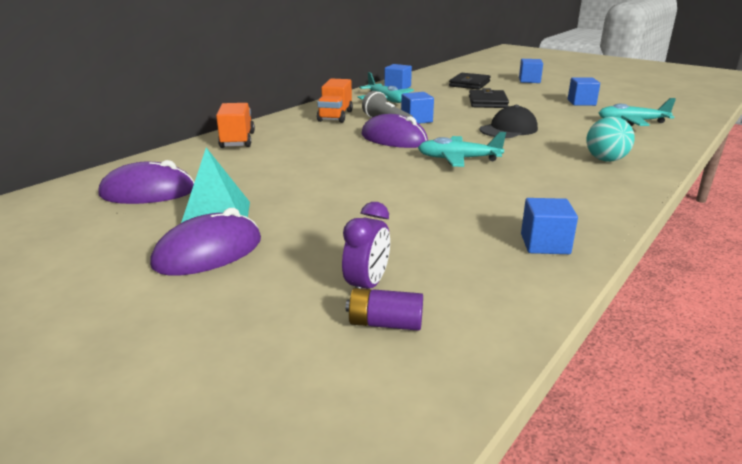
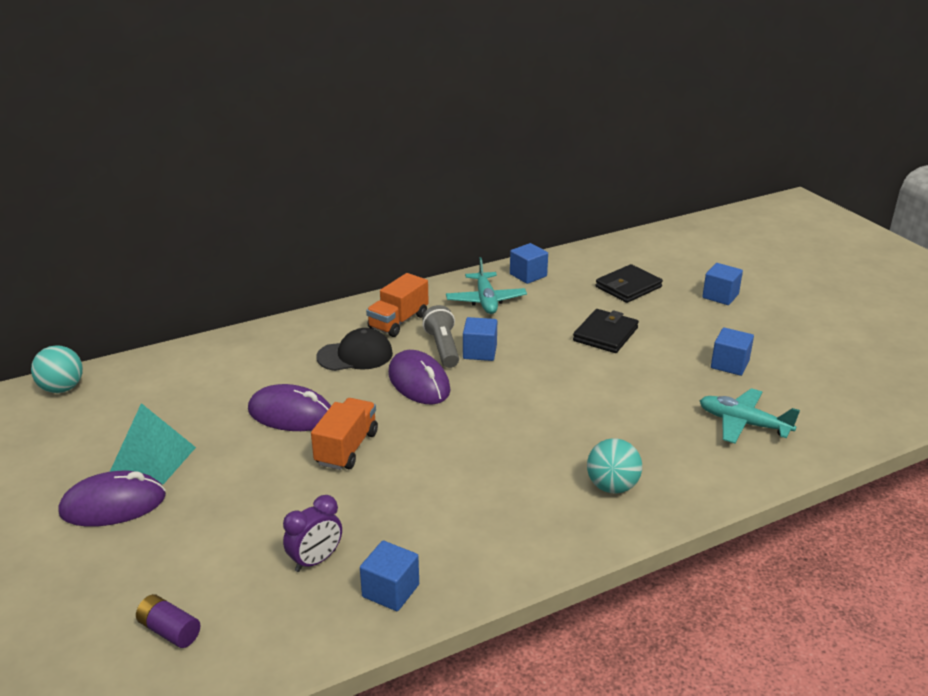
camera: 25 degrees right, 5 degrees up
(62, 193) = (62, 388): none -> turquoise ball
(148, 192) = (126, 407): purple mouse -> purple mouse (291, 414)
(237, 140) = (263, 343): orange truck -> orange truck (346, 448)
(367, 286) = (194, 586): purple clock -> purple clock (315, 560)
(458, 159) = (449, 438): turquoise plane -> none
(508, 129) = (566, 398): black cap -> black cap (355, 355)

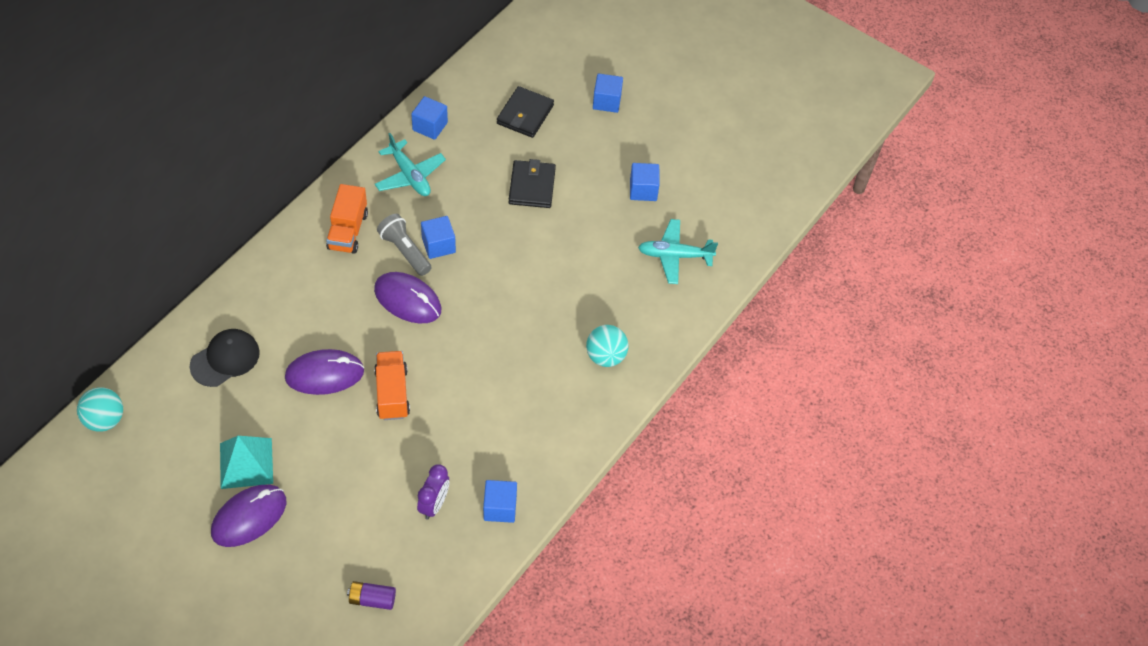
camera: 30 degrees left, 25 degrees up
(355, 355) = (335, 287): black cap -> black cap (225, 359)

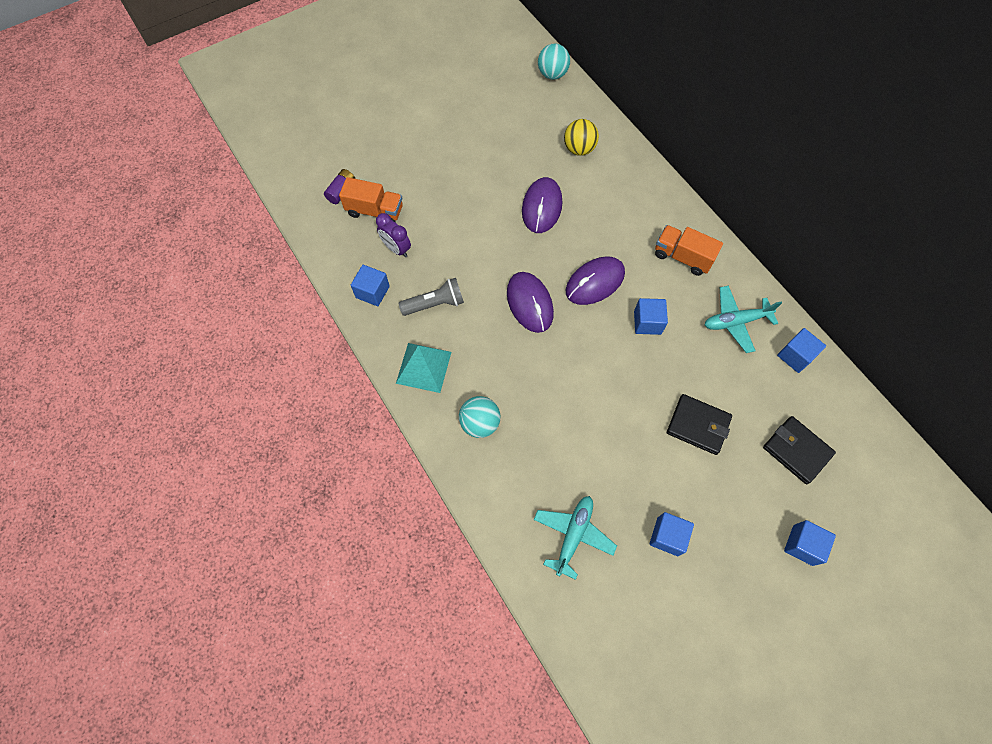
camera: 115 degrees right, 10 degrees up
(225, 359) = (579, 149): black cap -> yellow ball
(246, 463) = (484, 144): turquoise pyramid -> turquoise pyramid (424, 367)
(249, 517) = (439, 137): purple mouse -> purple mouse (529, 303)
(392, 393) = (506, 247): orange truck -> orange truck (375, 211)
(405, 251) = (648, 294): grey flashlight -> grey flashlight (435, 304)

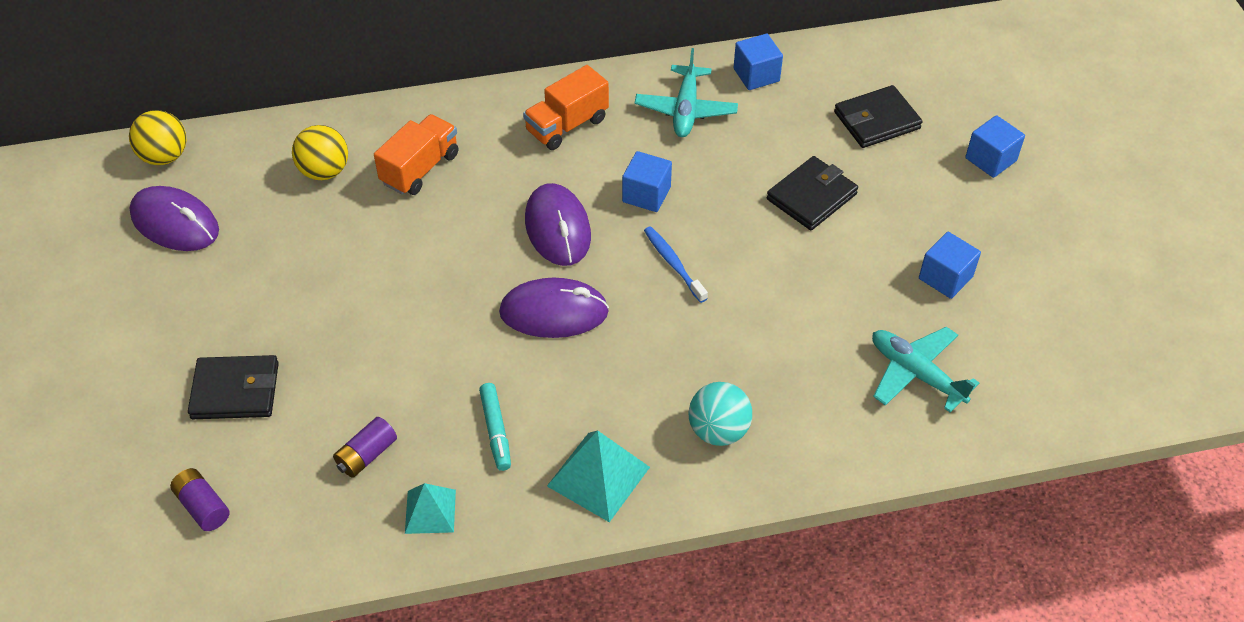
camera: 70 degrees left, 15 degrees down
(372, 292) = (430, 511): blue cube -> turquoise pyramid
(375, 211) = (274, 466): orange truck -> orange truck (420, 168)
(396, 249) = (366, 455): purple clock -> purple battery
(414, 174) = (235, 391): none -> black wallet
(435, 304) = (496, 431): grey flashlight -> turquoise marker
(541, 207) = (399, 247): purple mouse -> purple mouse (175, 223)
(552, 74) = (164, 156): turquoise ball -> yellow ball
(597, 357) = (673, 264): none -> blue toothbrush

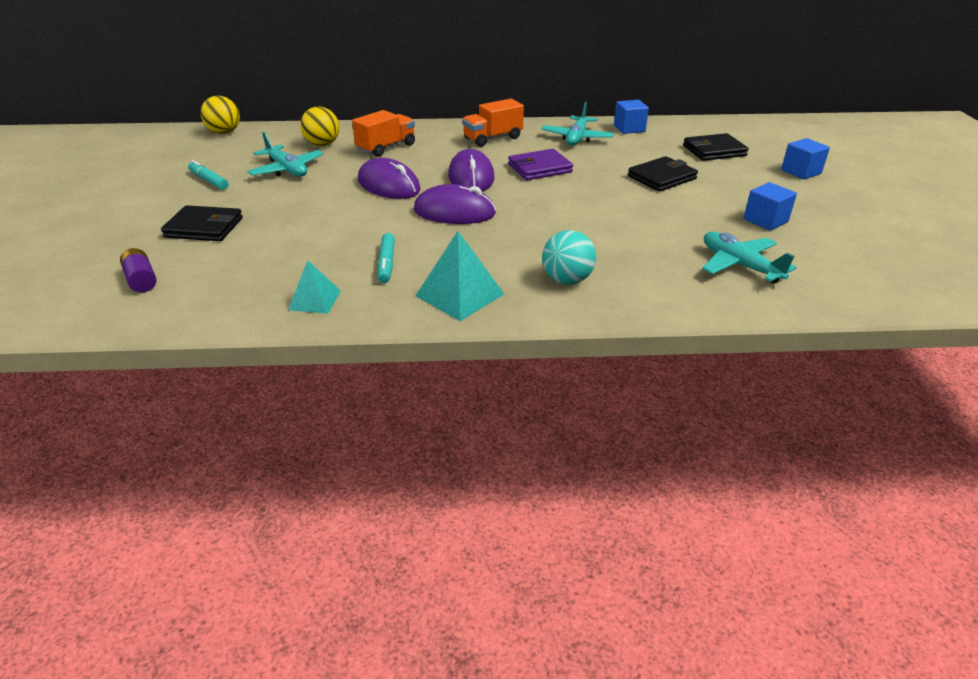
camera: 10 degrees right, 15 degrees down
(175, 223) = (213, 156): purple mouse -> purple mouse (389, 185)
(195, 284) = (209, 180): none -> turquoise marker
(296, 242) = (287, 169): none -> turquoise plane
(366, 455) = (281, 266): purple battery -> none
(646, 194) = (539, 168): blue cube -> purple wallet
(673, 264) = (551, 198): blue toothbrush -> none

